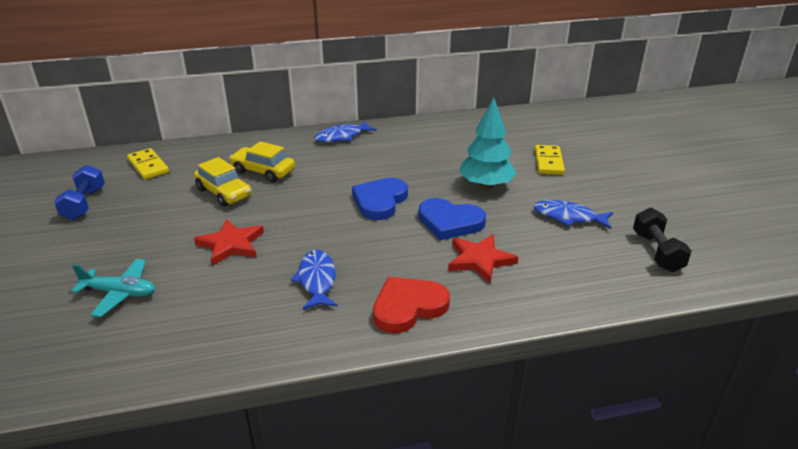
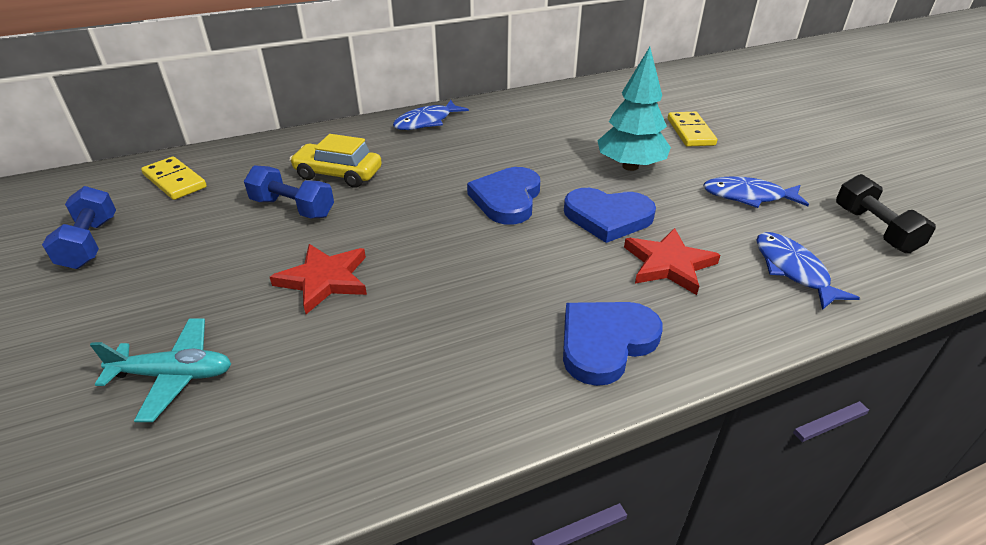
camera: 10 degrees left, 5 degrees up
(224, 193) = (293, 208): yellow car -> blue dumbbell
(317, 280) = (464, 318): blue fish -> blue fish (793, 270)
(408, 307) = (605, 343): red heart -> blue heart

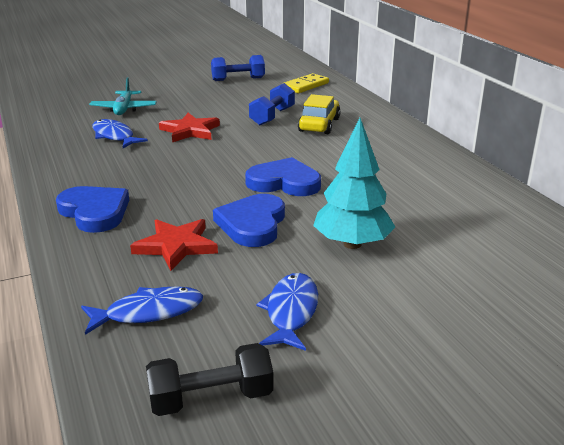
camera: 90 degrees right, 10 degrees down
(426, 122) = (422, 149): blue fish -> blue fish (114, 136)
(690, 132) = (456, 296): yellow domino -> none

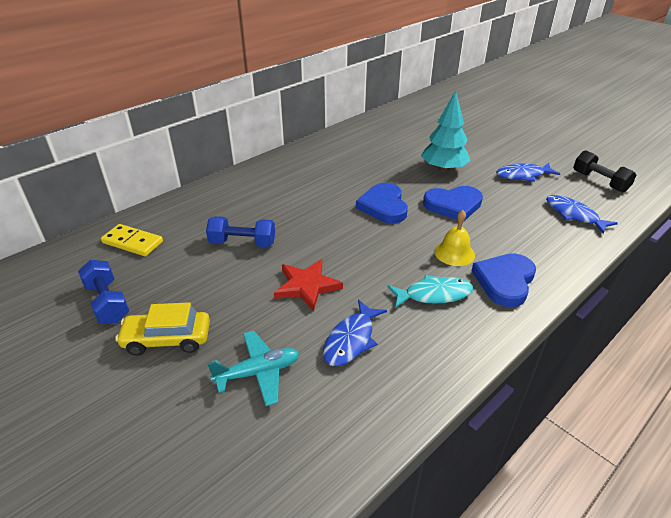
camera: 110 degrees left, 10 degrees up
(121, 174) = (434, 294): none -> turquoise fish
(164, 199) = (454, 253): none -> yellow bell
(176, 246) = (507, 226): red star -> none
(319, 125) = (255, 212): yellow car -> yellow car (167, 339)

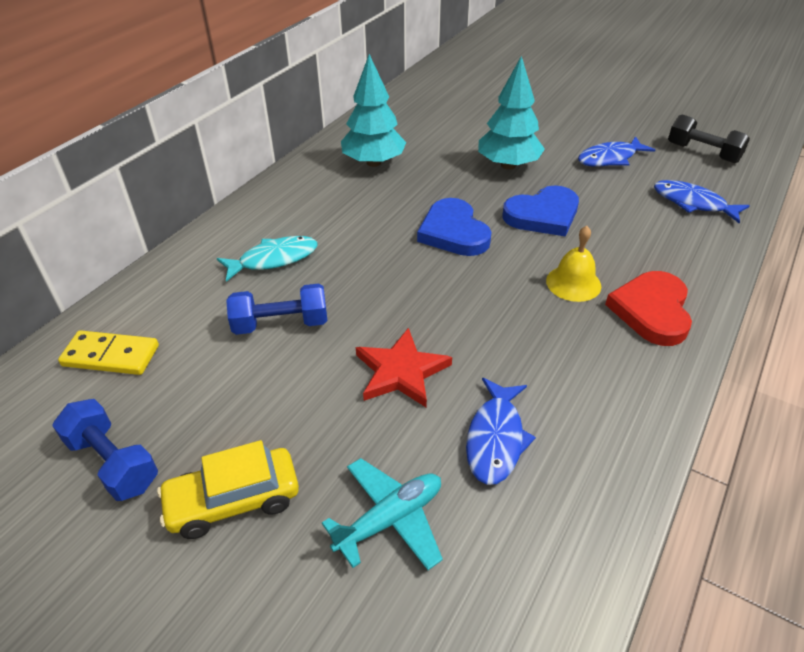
camera: 15 degrees left, 5 degrees up
(349, 154) = (373, 162): none -> turquoise tree
(434, 294) = (573, 348): turquoise fish -> turquoise fish (274, 259)
(505, 281) = (651, 311): blue heart -> red heart

